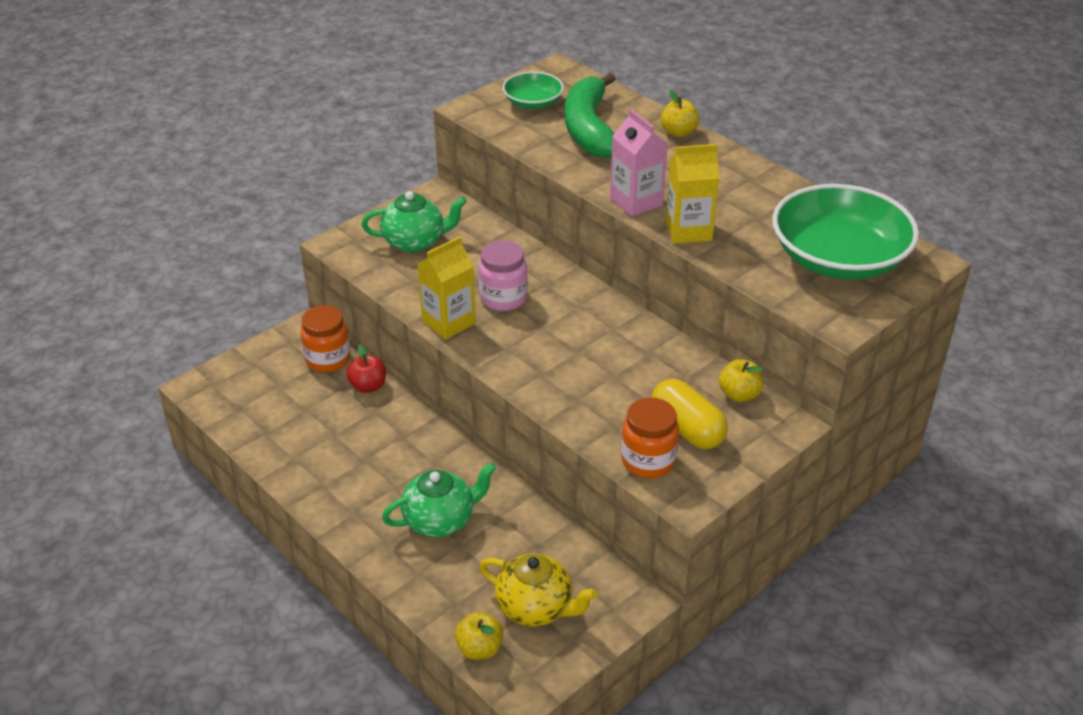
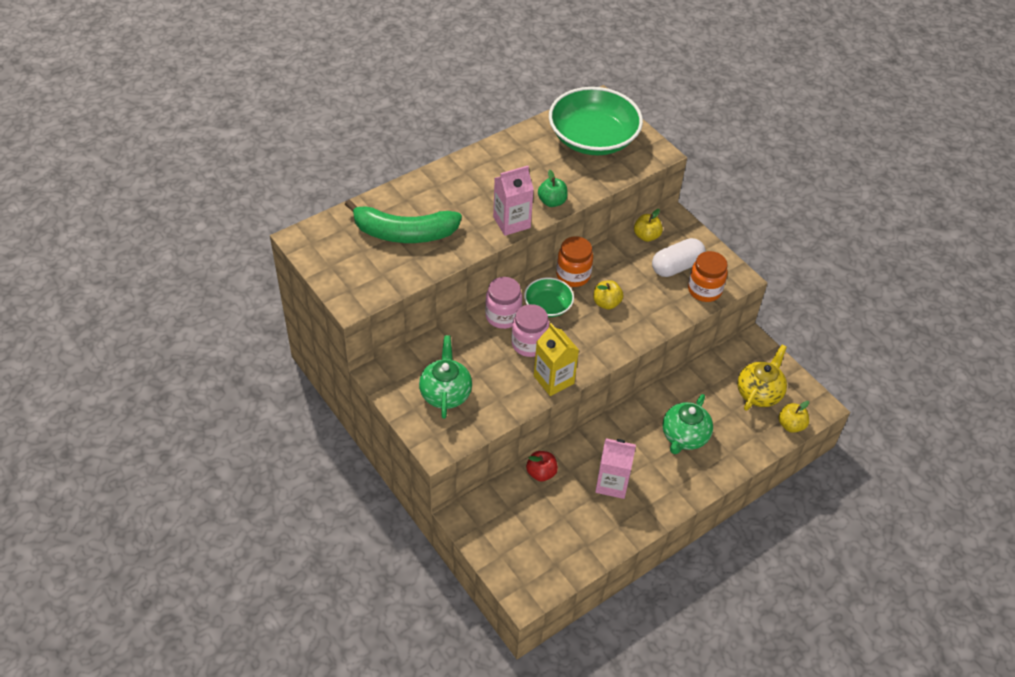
camera: 85 degrees left, 10 degrees up
(328, 359) = (504, 500): orange jar -> orange jar (573, 275)
(357, 450) = (612, 483): none -> pink carton
(440, 520) = (684, 437): green teapot -> green teapot turned 135 degrees counterclockwise
(533, 102) = (354, 262): green bowl -> green bowl (548, 305)
(544, 273) = (503, 316): none -> pink jar
(678, 132) = (423, 184): yellow apple -> yellow apple (606, 303)
(687, 429) = (676, 266): yellow capsule -> white capsule
(688, 231) = (552, 201): yellow carton -> green apple

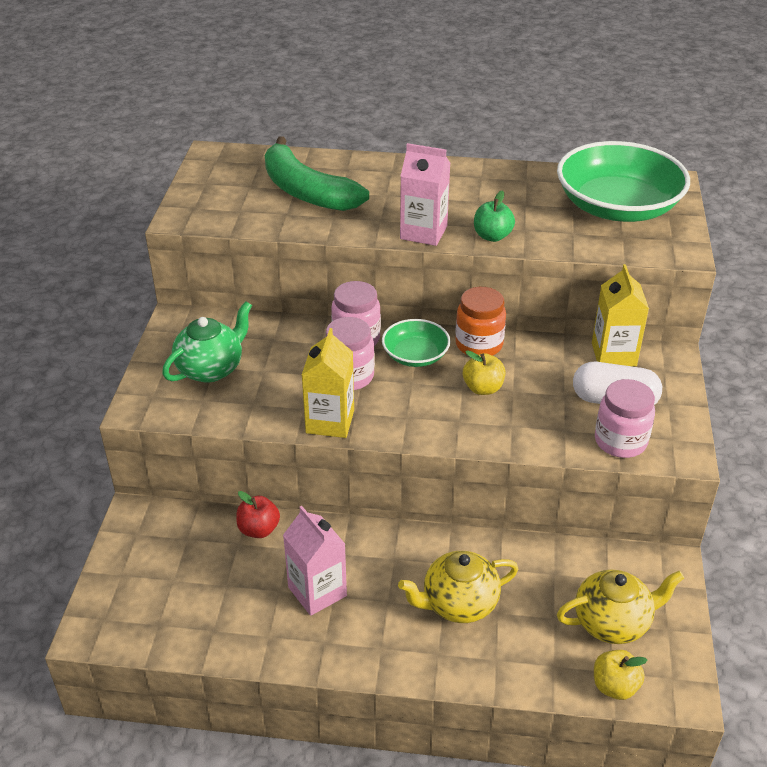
camera: 45 degrees right, 10 degrees down
(646, 236) = (613, 354): yellow apple -> yellow carton
(684, 437) = (458, 604): green teapot -> yellow teapot
(704, 290) = (620, 441): orange jar -> pink jar

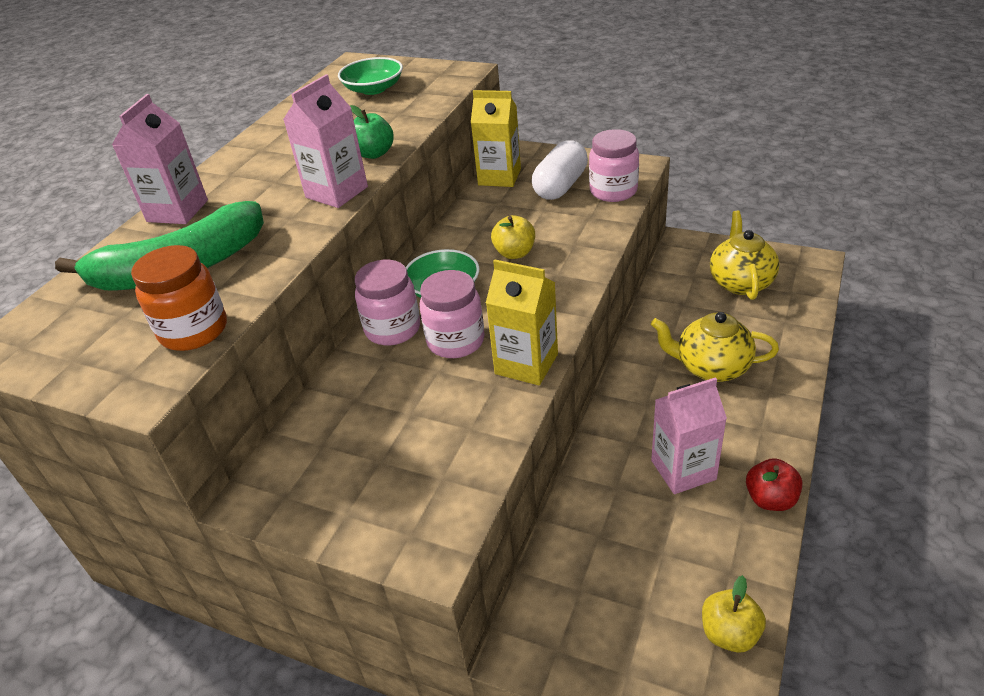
camera: 70 degrees left, 0 degrees up
(211, 369) = (383, 465): green teapot -> none
(259, 529) = (581, 513): red apple -> red apple (770, 499)
(377, 167) = (177, 211): none -> pink carton
(458, 604) = (711, 367): yellow teapot -> yellow teapot turned 105 degrees clockwise
(479, 345) = (448, 247): orange jar -> orange jar (194, 331)
(614, 686) = (806, 293): yellow apple -> yellow apple (729, 633)
(617, 207) = (373, 89): green bowl -> green bowl, size x0.51

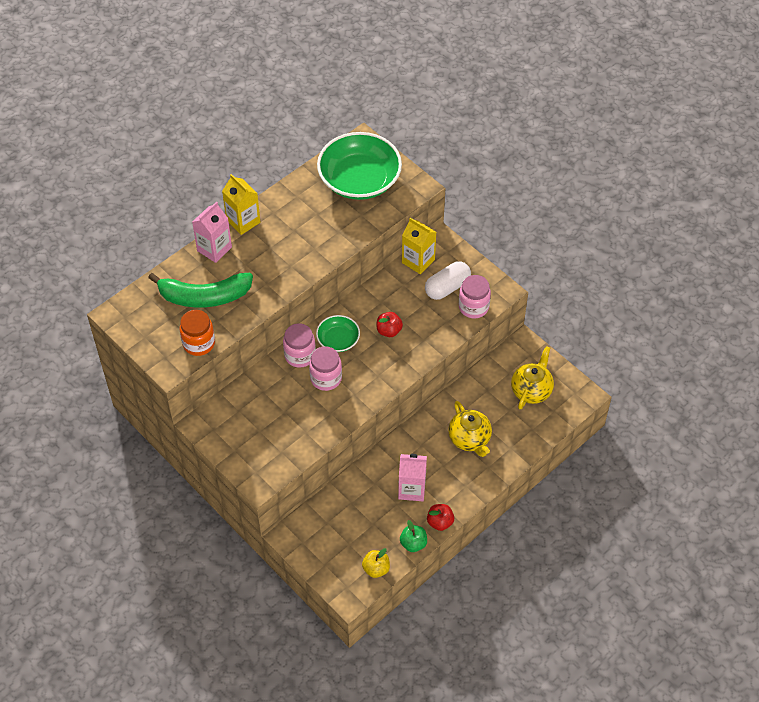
camera: 20 degrees right, 15 degrees up
(336, 192) = (297, 273): pink carton -> none
(373, 89) = (359, 180): green bowl -> green bowl, size x1.97
(374, 154) = (330, 248): green apple -> green apple (413, 543)
(514, 253) = (389, 331): yellow apple -> red apple
(526, 364) = (351, 408): yellow carton -> yellow carton (243, 221)
(711, 367) = (469, 439): yellow teapot -> yellow teapot turned 150 degrees counterclockwise

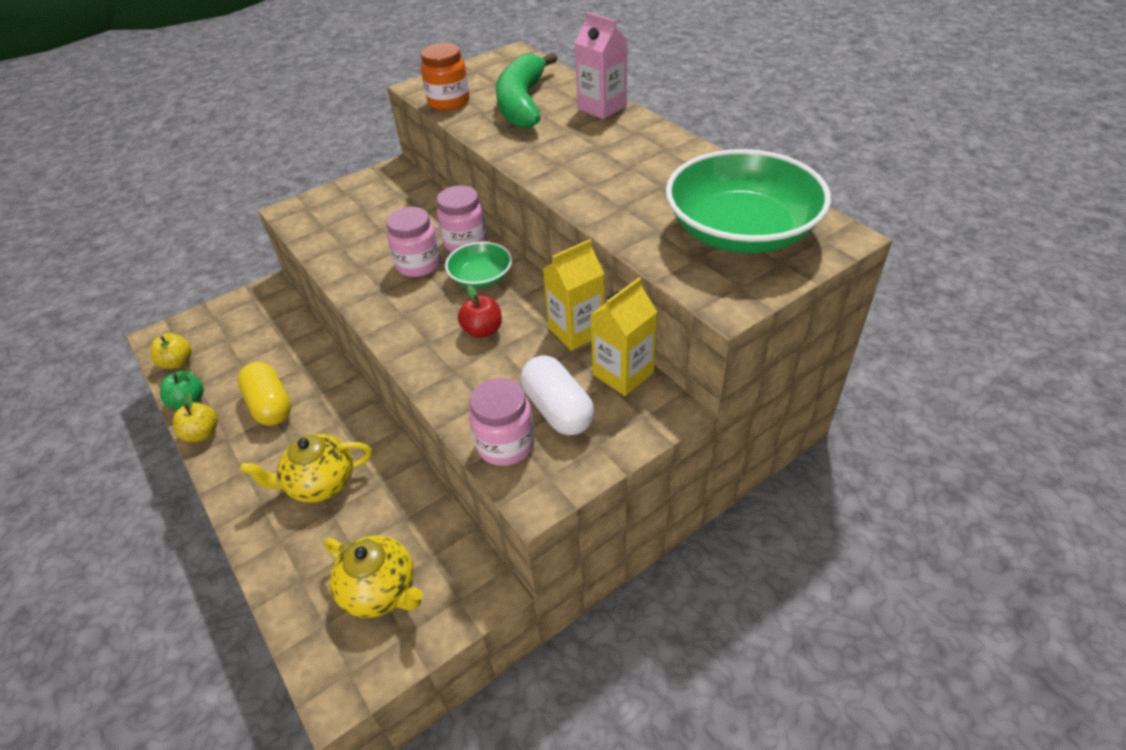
camera: 100 degrees right, 10 degrees down
(243, 221) = (650, 127): yellow carton -> yellow carton (576, 331)
(411, 489) = (270, 405): pink carton -> yellow capsule
(440, 522) = (202, 433): red apple -> yellow apple

